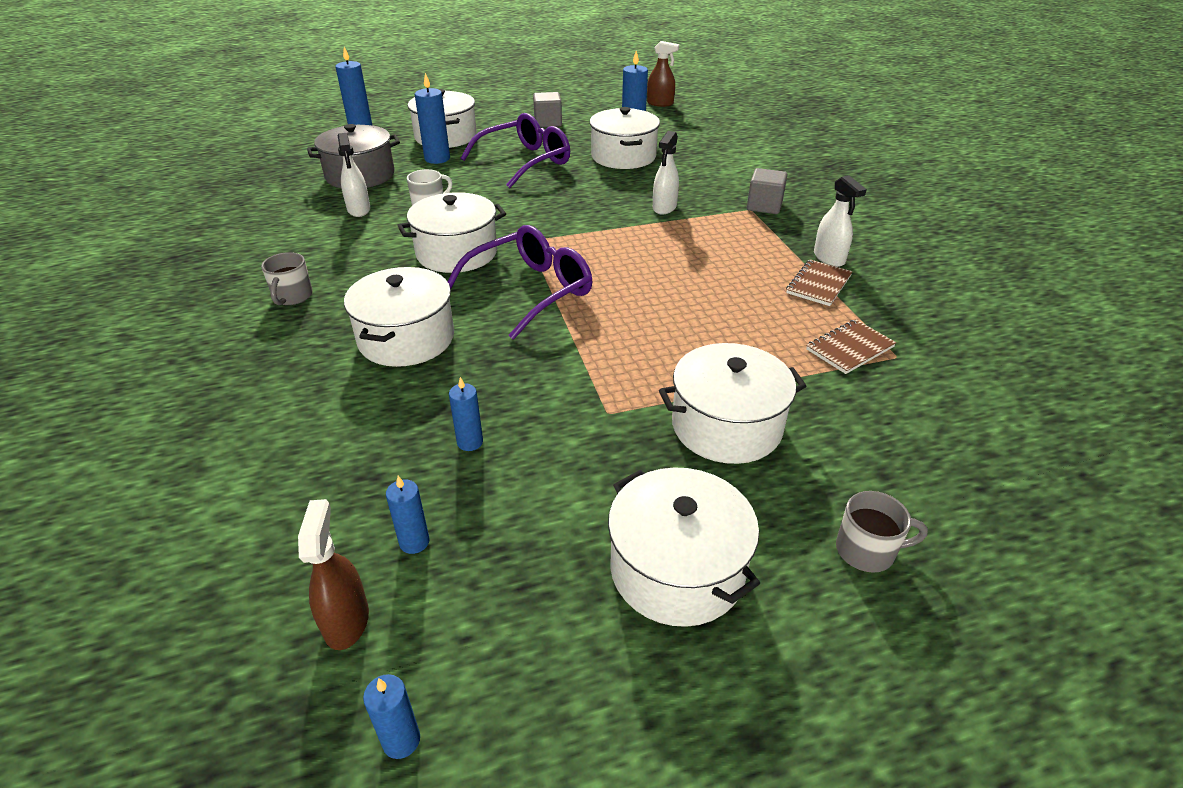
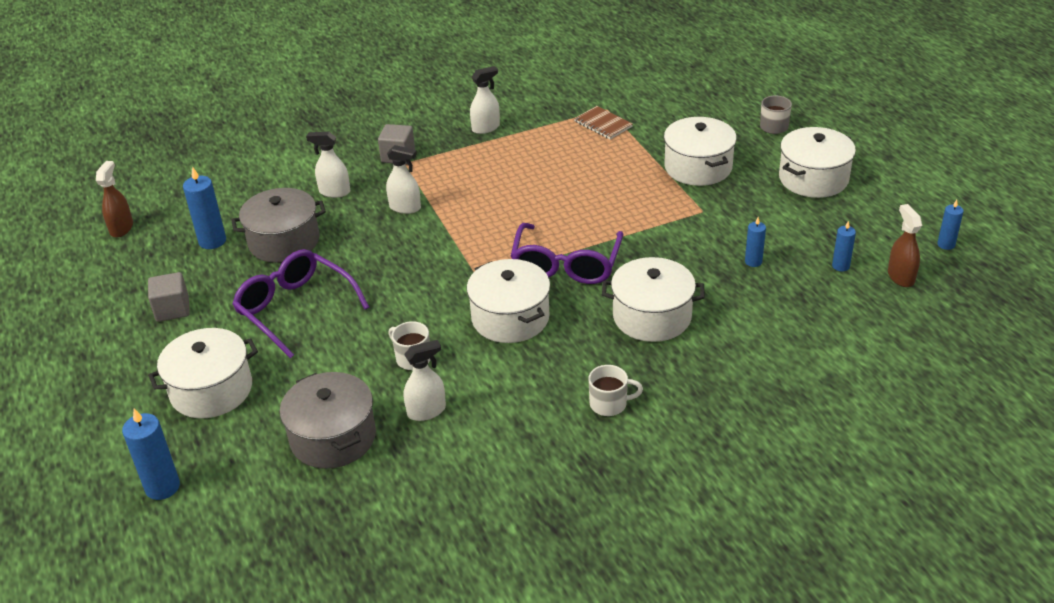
camera: 95 degrees left, 0 degrees up
(292, 296) = (609, 404): grey mug -> white mug
(346, 621) = (900, 277): brown spray bottle -> brown spray bottle turned 90 degrees clockwise
(437, 159) = (283, 381): blue candle -> none
(530, 291) = (566, 264): purple glasses -> purple glasses turned 120 degrees counterclockwise
(623, 156) = (284, 241): white pot -> grey pot
(699, 176) = (334, 192): none -> white spray bottle
(819, 284) = (525, 133): brown notebook -> none

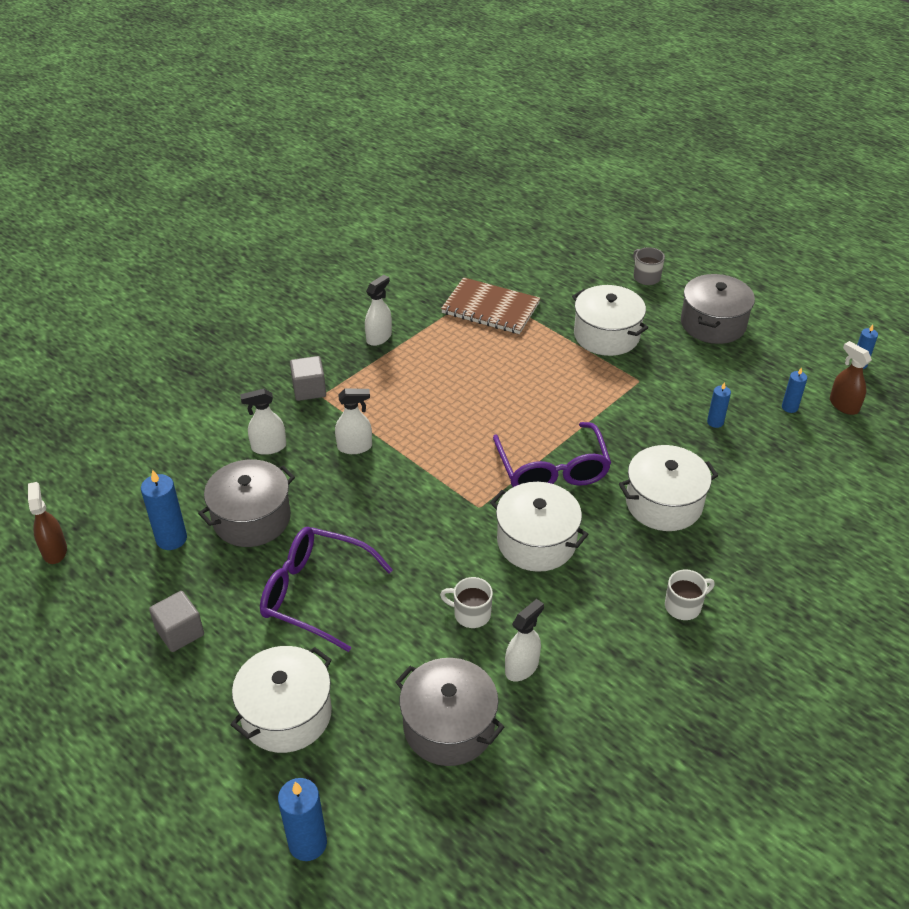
camera: 25 degrees left, 5 degrees up
(603, 124) = (490, 308): brown notebook -> brown notebook, size x1.67
(813, 179) = (713, 324): white pot -> grey pot

